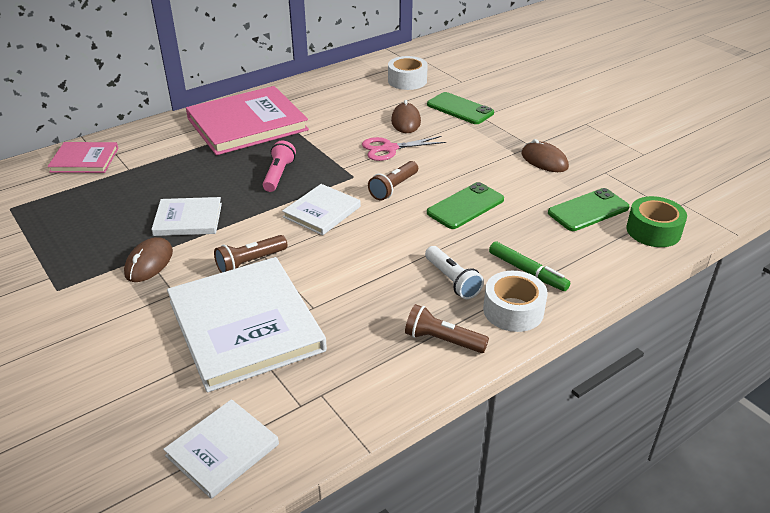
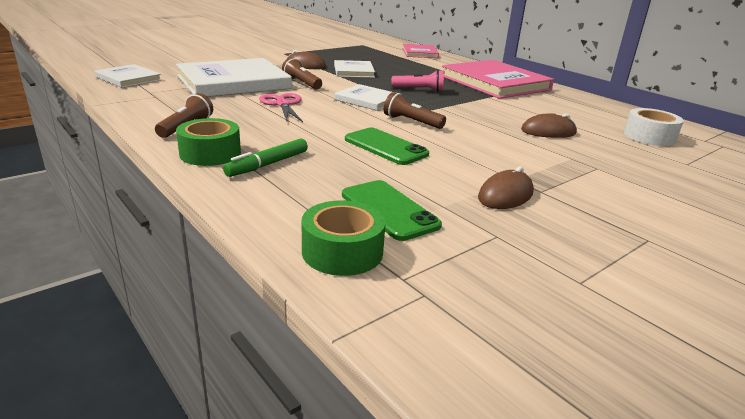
camera: 85 degrees right, 10 degrees down
(389, 149) = (484, 123): pink scissors -> pink scissors (283, 104)
(452, 280) = (263, 134): white flashlight -> none
(460, 109) = (605, 158): green phone -> none
(513, 310) = (210, 153): white tape -> green tape

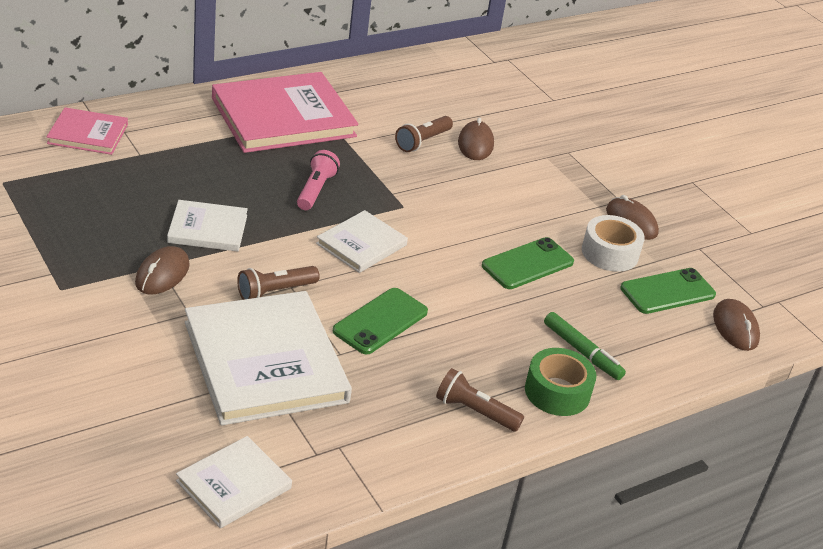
camera: 85 degrees left, 10 degrees up
(283, 104) = (380, 321): pink scissors -> green phone
(342, 251) = (735, 328): green tape -> brown mouse
(411, 122) = (448, 228): brown flashlight -> brown flashlight (422, 141)
(649, 136) = (486, 88): white tape -> white tape (610, 253)

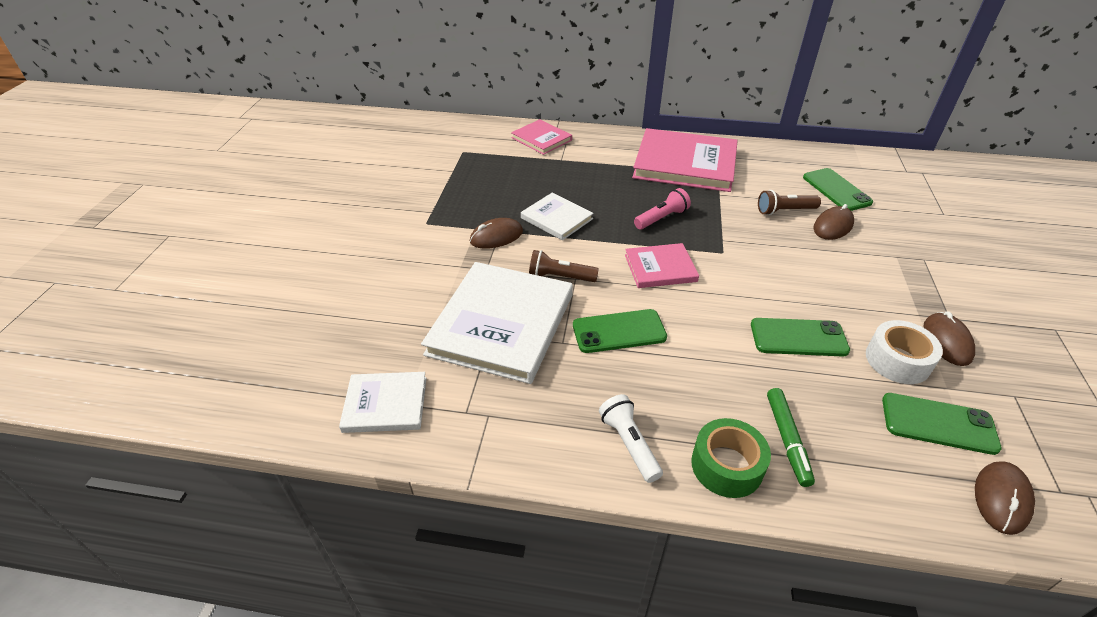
camera: 45 degrees right, 5 degrees up
(361, 244) = (660, 268): white book -> pink book
(450, 102) = (836, 190): none -> green phone
(475, 411) = (629, 444): brown flashlight -> white flashlight

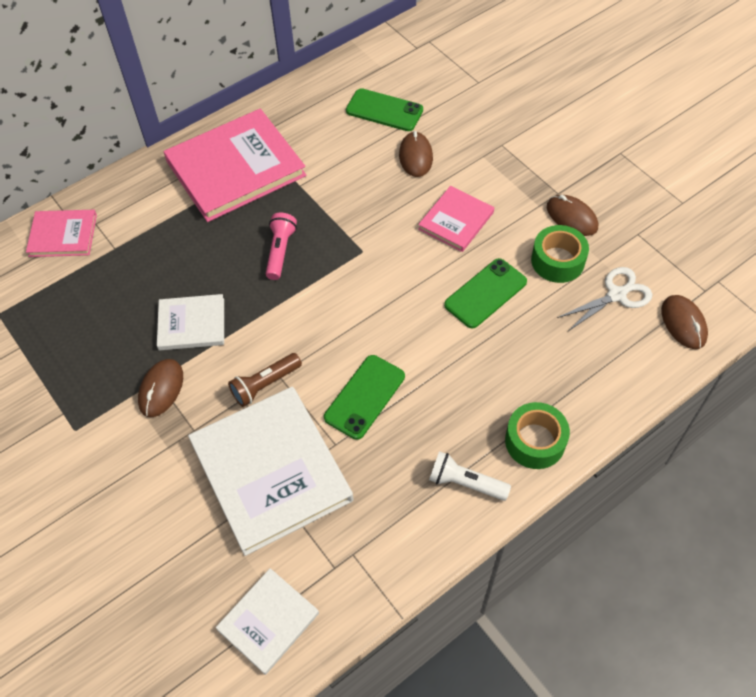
camera: 45 degrees left, 15 degrees up
(660, 268) = (332, 308): pink book -> pink book (456, 221)
(784, 211) = (367, 166): brown flashlight -> none
(787, 440) = (550, 387): green marker -> none
(897, 360) = (557, 261): white tape -> green tape
(938, 423) = (616, 295): green phone -> white scissors

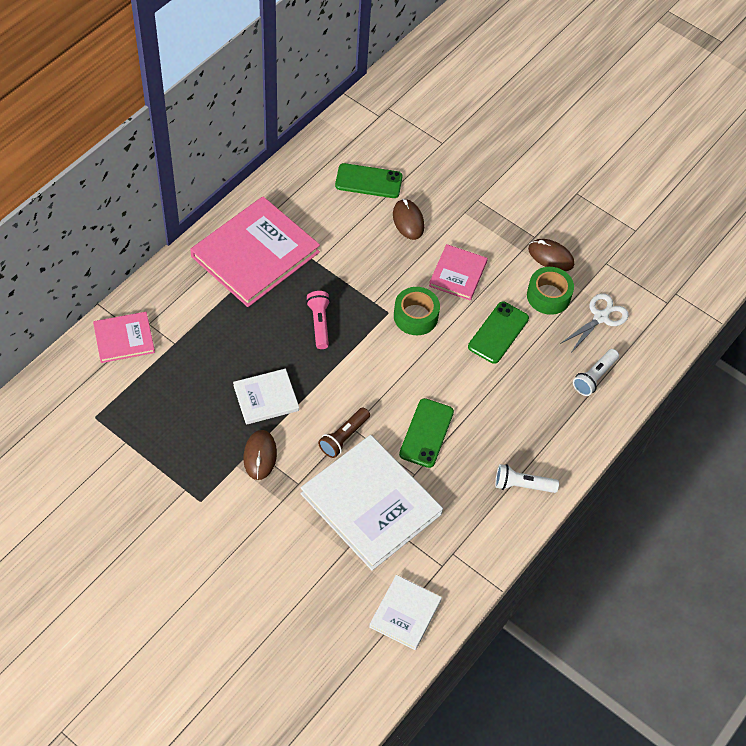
camera: 20 degrees left, 0 degrees up
(535, 441) = (566, 444): green tape -> green tape (415, 316)
(591, 364) = (594, 377): none -> white flashlight
(683, 323) = (656, 332): brown mouse -> none

